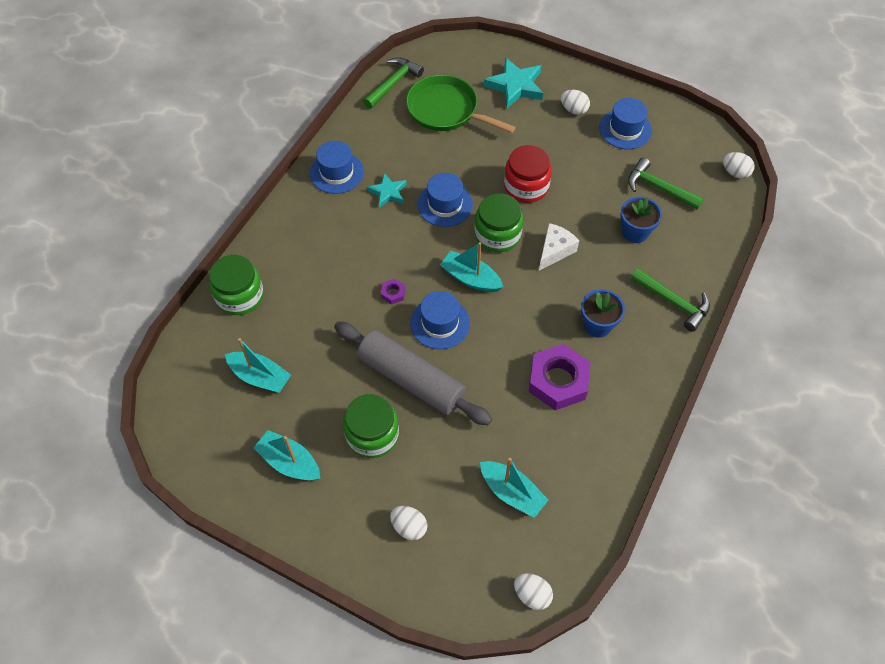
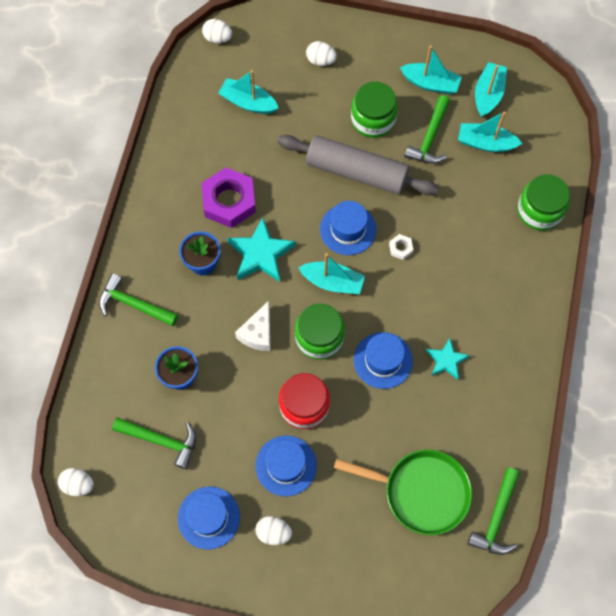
camera: 165 degrees right, 10 degrees up
(230, 432) = (488, 94): none -> turquoise boat
(317, 398) = (430, 138): none -> green hammer
(336, 172) = (509, 372): blue hat -> blue hat (286, 465)
(393, 293) = (400, 248): purple nut -> white nut
(515, 86) = (351, 553): turquoise star -> turquoise star (260, 254)

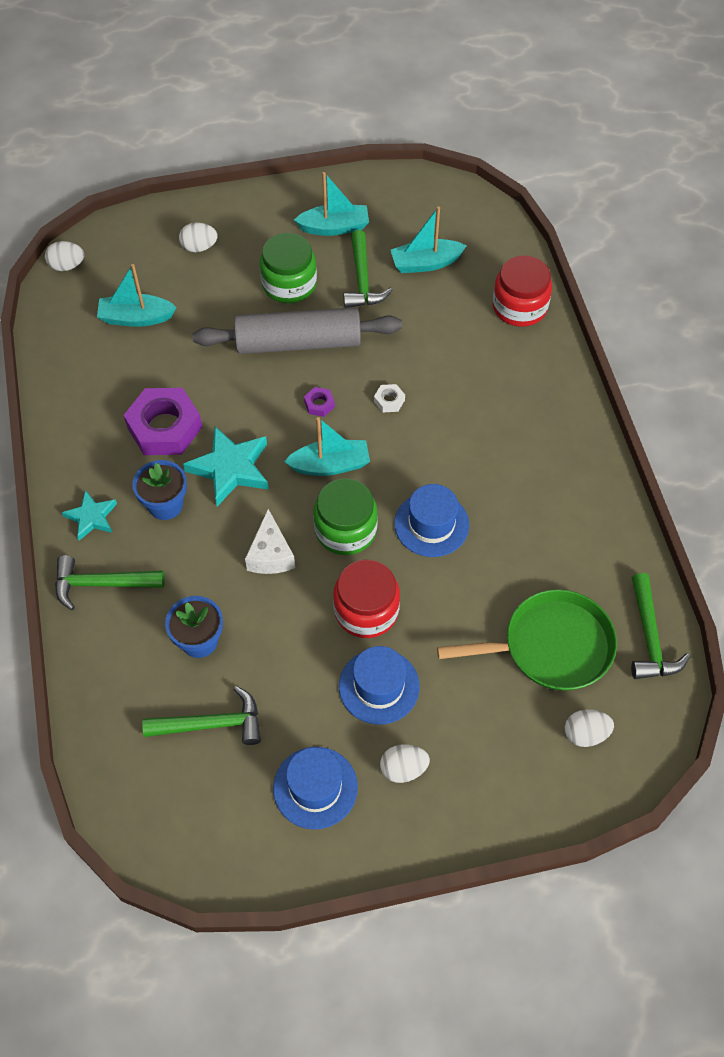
camera: 25 degrees left, 10 degrees down
(78, 485) = (129, 823): white egg -> white egg (585, 734)
(348, 229) = (319, 404): blue hat -> purple nut
(446, 360) = (502, 495): turquoise star -> turquoise star (91, 517)
(488, 94) = (402, 216): turquoise boat -> none
(539, 210) = (519, 307): green jar -> red jar

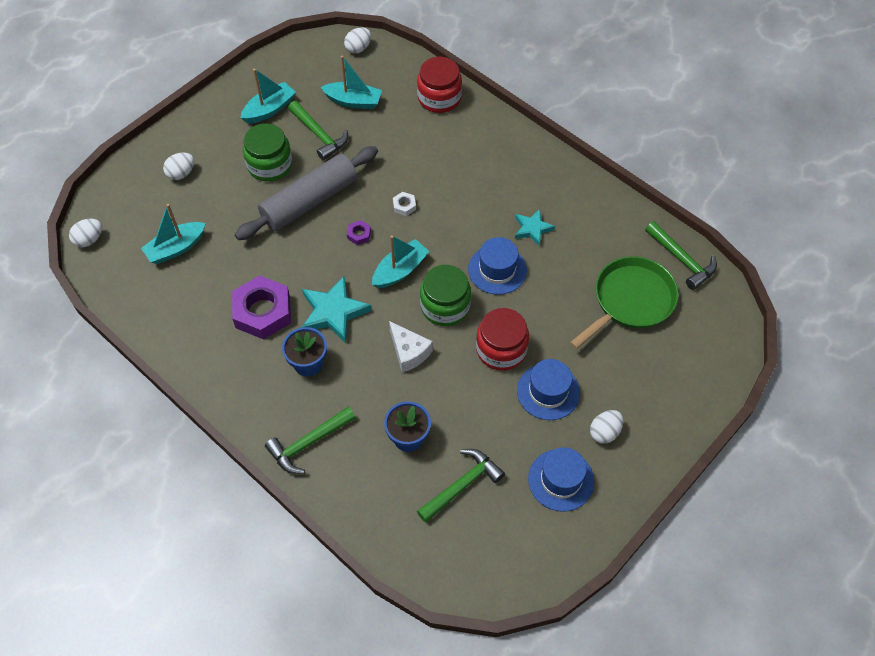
camera: 35 degrees left, 0 degrees up
(91, 517) = (262, 404): turquoise star -> turquoise star (532, 229)
(425, 263) = (353, 101): turquoise boat -> turquoise boat turned 120 degrees counterclockwise
(585, 734) = (692, 341): white egg -> white egg (358, 48)

